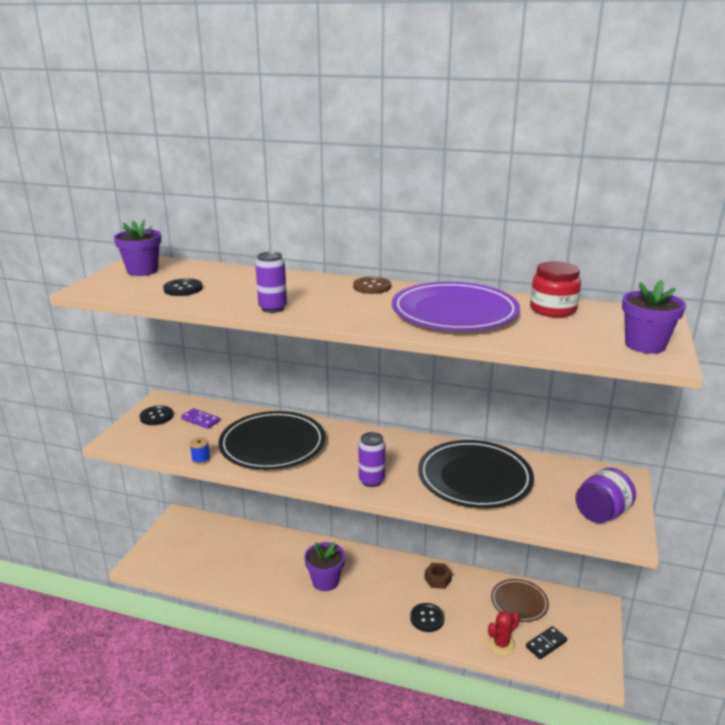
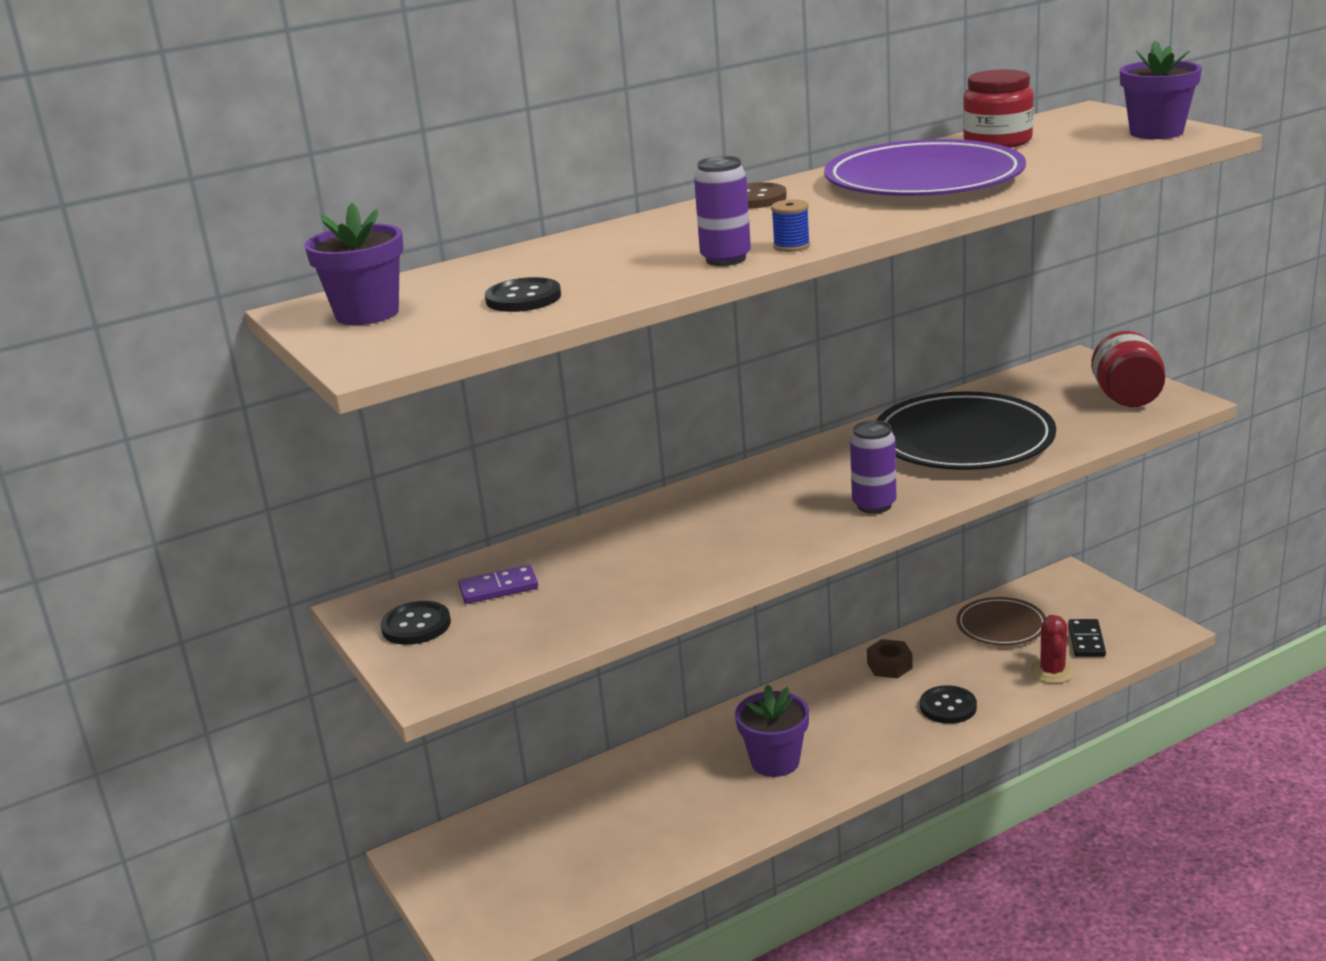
camera: 45 degrees left, 0 degrees up
(201, 459) = (621, 618): blue spool -> blue spool (791, 246)
(272, 444) = (672, 548): black plate -> none
(601, 513) = (1127, 399): purple jar -> red jar

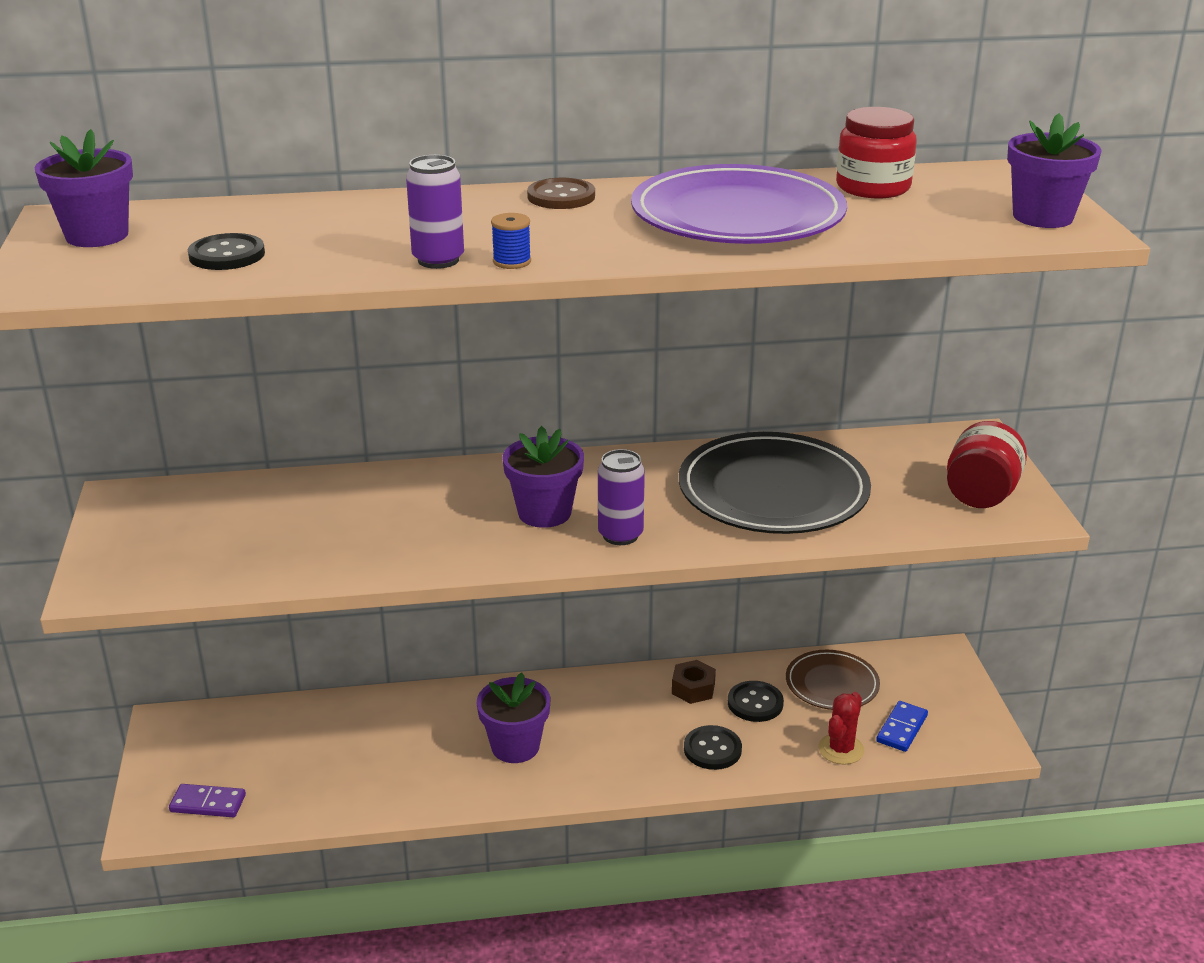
camera: 20 degrees right, 5 degrees up
(416, 625) = (139, 527): black button -> black button (755, 703)
(498, 588) = (234, 513): purple domino -> purple domino (208, 803)
(789, 508) = (544, 513): none -> purple flower pot
(1086, 641) = (902, 729): black domino -> blue domino

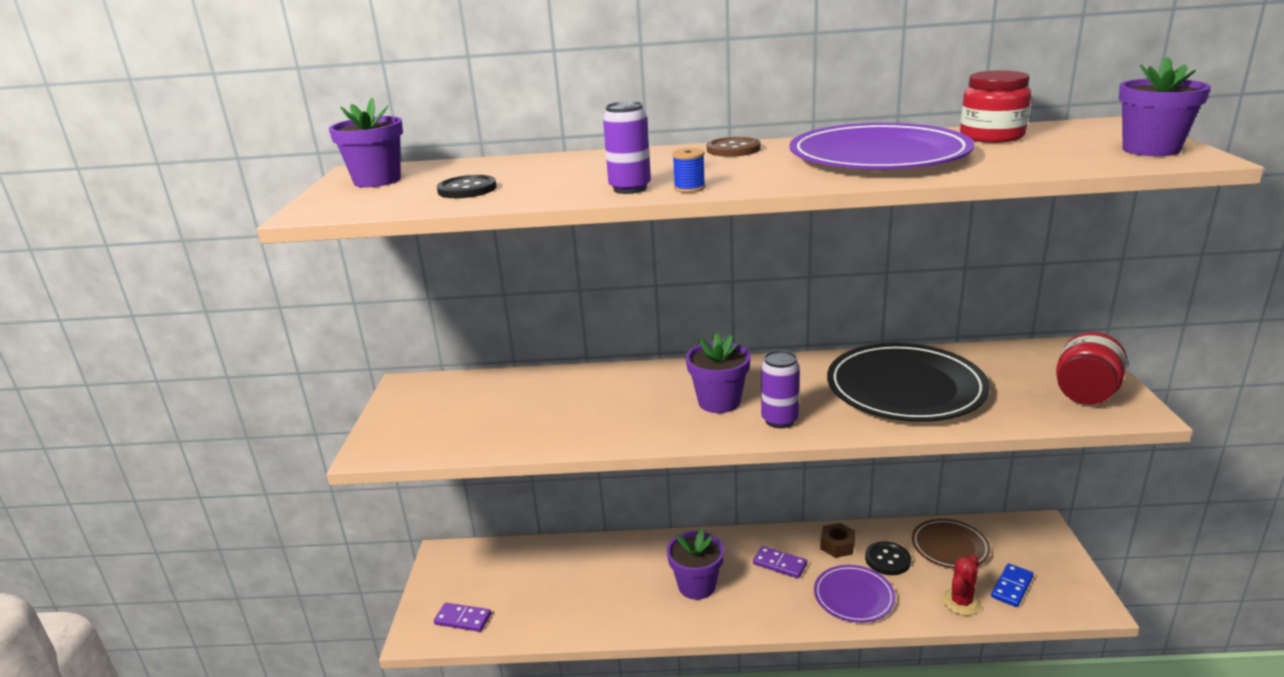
camera: 10 degrees right, 5 degrees down
(620, 715) = (779, 564): none -> purple domino
(712, 749) = (853, 596): black button -> purple plate

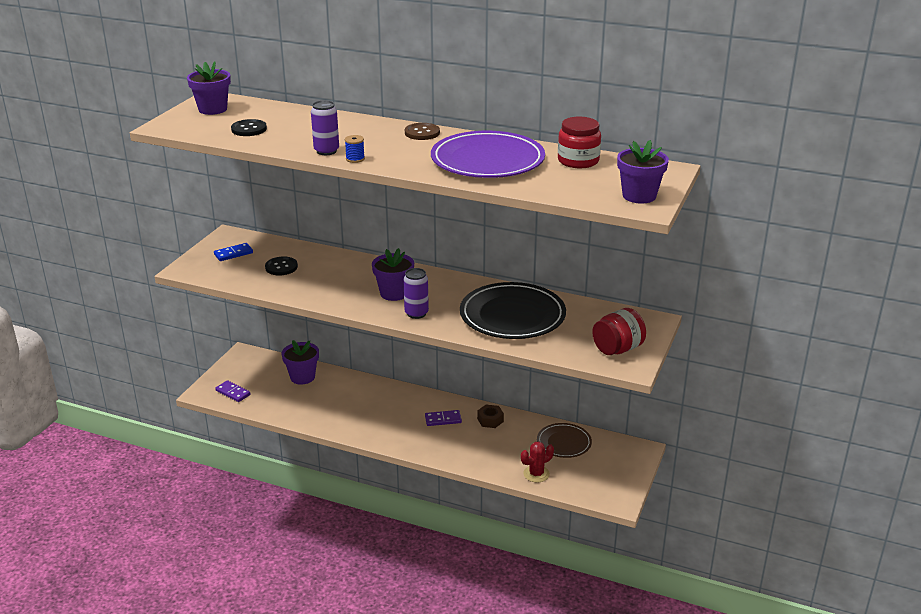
camera: 20 degrees right, 5 degrees up
(697, 586) = (381, 416): purple flower pot -> purple flower pot (302, 377)
(779, 564) = (443, 419): purple domino -> purple domino turned 60 degrees counterclockwise
(853, 596) = (472, 450): purple plate -> none
(887, 560) = (514, 438): black button -> black button (281, 267)
(1012, 587) = (578, 476): blue domino -> blue domino (233, 254)

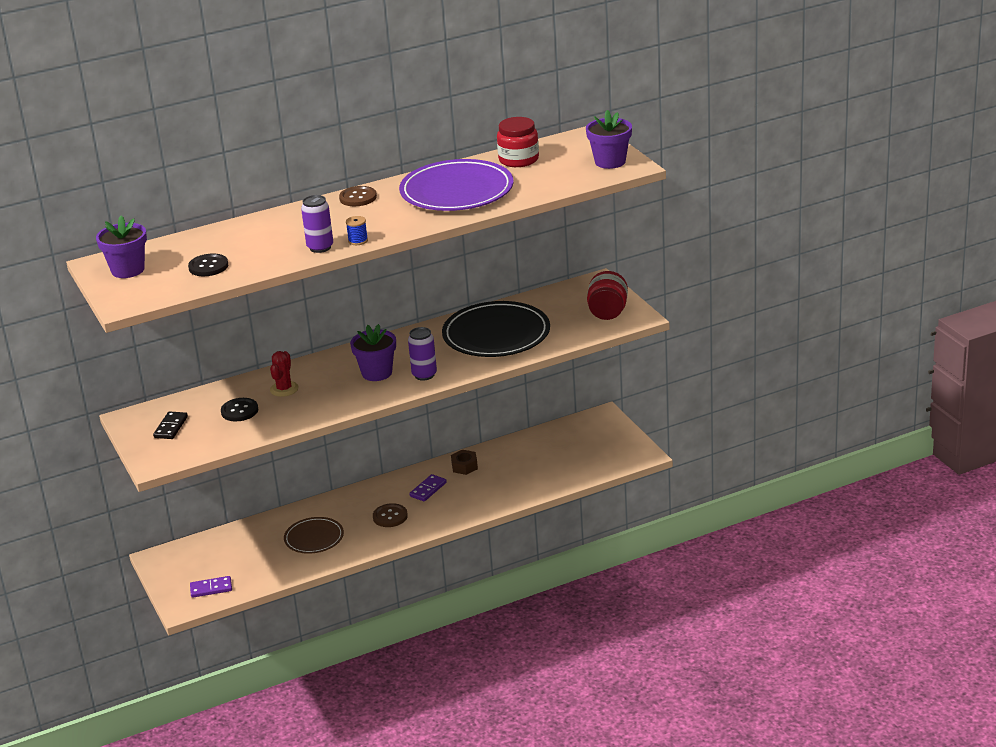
camera: 45 degrees left, 0 degrees up
(233, 254) = (171, 427): blue domino -> black domino
(302, 377) = (250, 538): purple flower pot -> none
(392, 421) = (390, 516): none -> brown button
(536, 474) = (560, 477): red cactus -> red cactus (284, 389)
(564, 443) = (544, 445): brown plate -> brown plate (314, 538)

